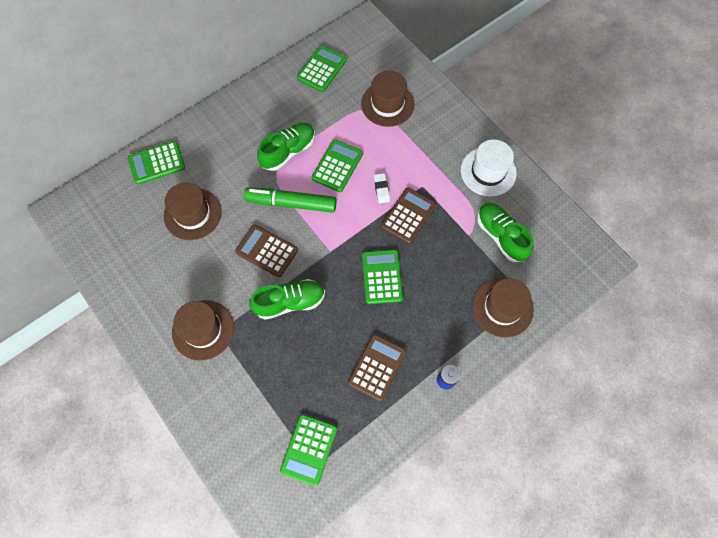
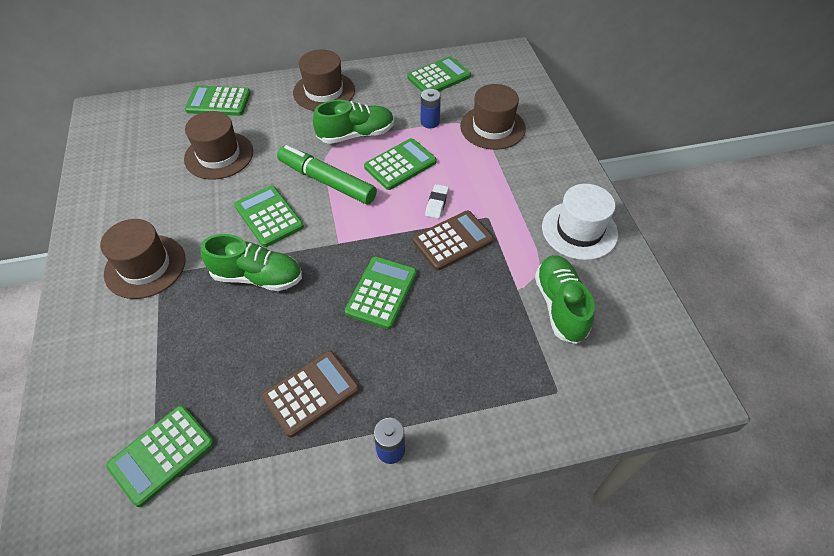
camera: 25 degrees right, 15 degrees down
(267, 251) = (269, 216): brown calculator -> green calculator
(338, 117) = (430, 122): none -> blue battery
(502, 307) = (519, 392): brown hat -> brown hat (324, 91)

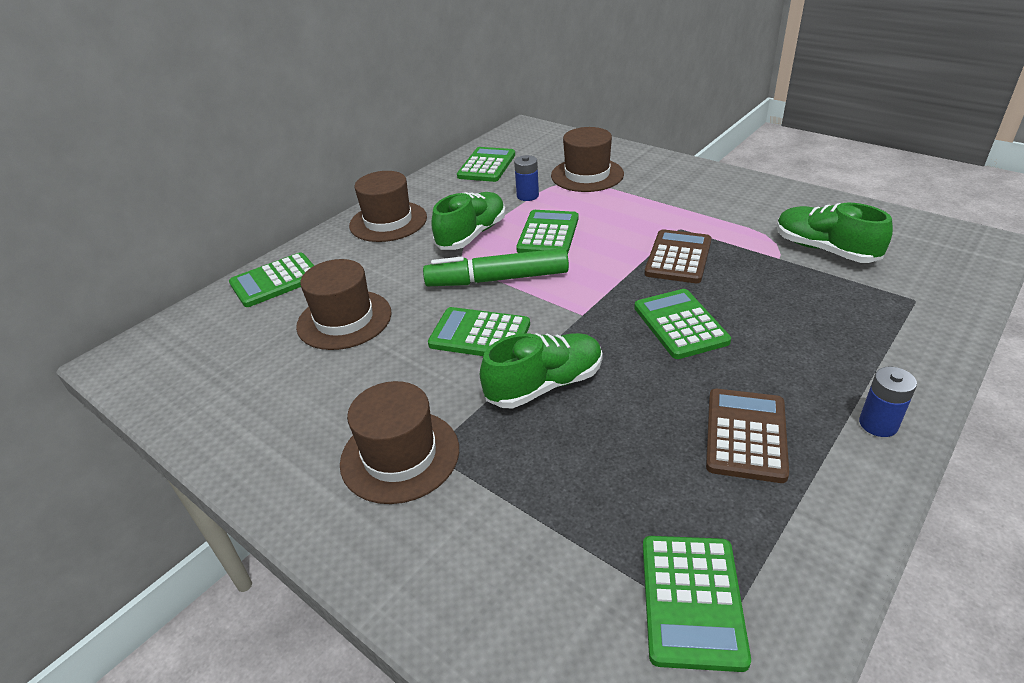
camera: 35 degrees left, 15 degrees down
(437, 203) = (623, 242): white eraser -> none
(579, 230) = (758, 200): white hat -> none

